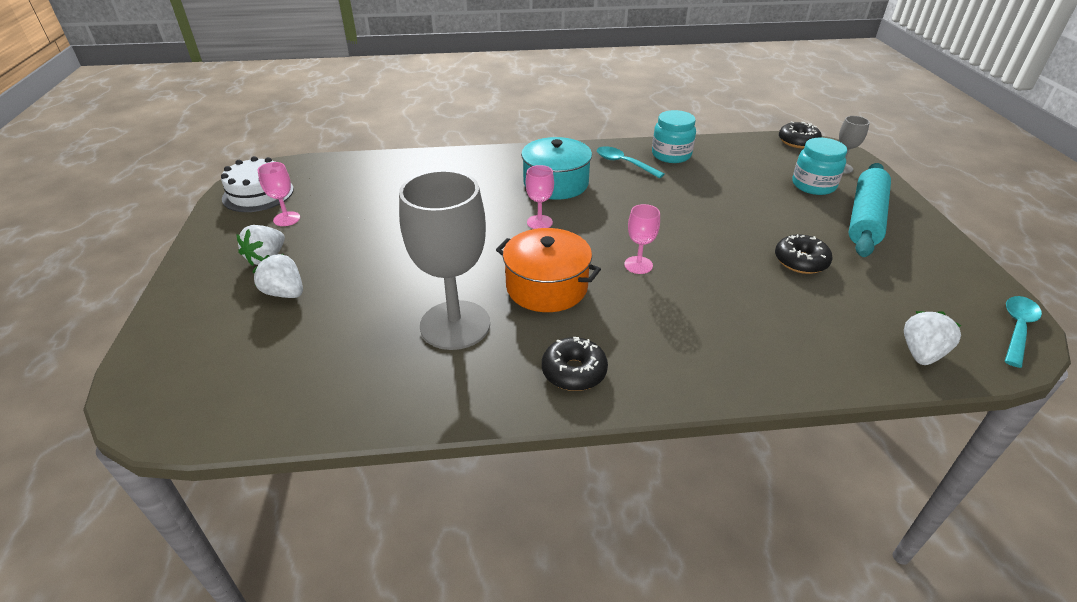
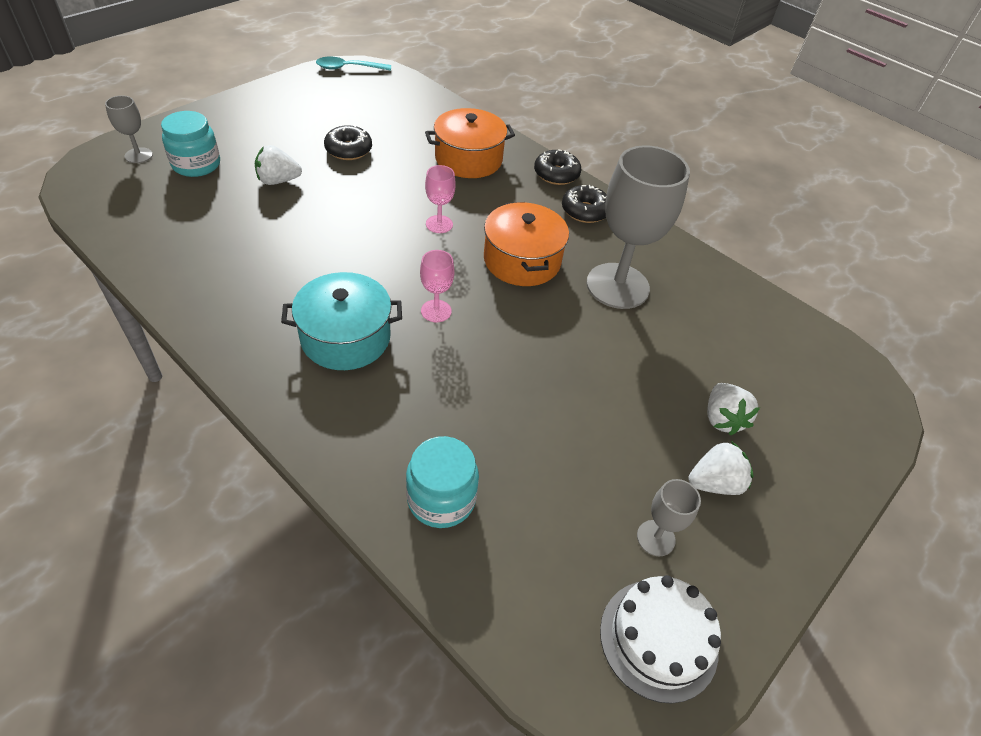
camera: 135 degrees left, 10 degrees up
(287, 219) = (655, 538): pink goblet -> grey goblet
(624, 163) = (245, 304): turquoise spoon -> none
(671, 155) = (190, 274): turquoise jar -> turquoise jar (441, 499)
(737, 333) = (468, 159): none -> orange pot
(798, 142) = (80, 192): black donut -> black donut (556, 174)
(865, 218) = (244, 131): turquoise rolling pin -> none
(921, 353) = (411, 95): white strawberry -> white strawberry (278, 181)

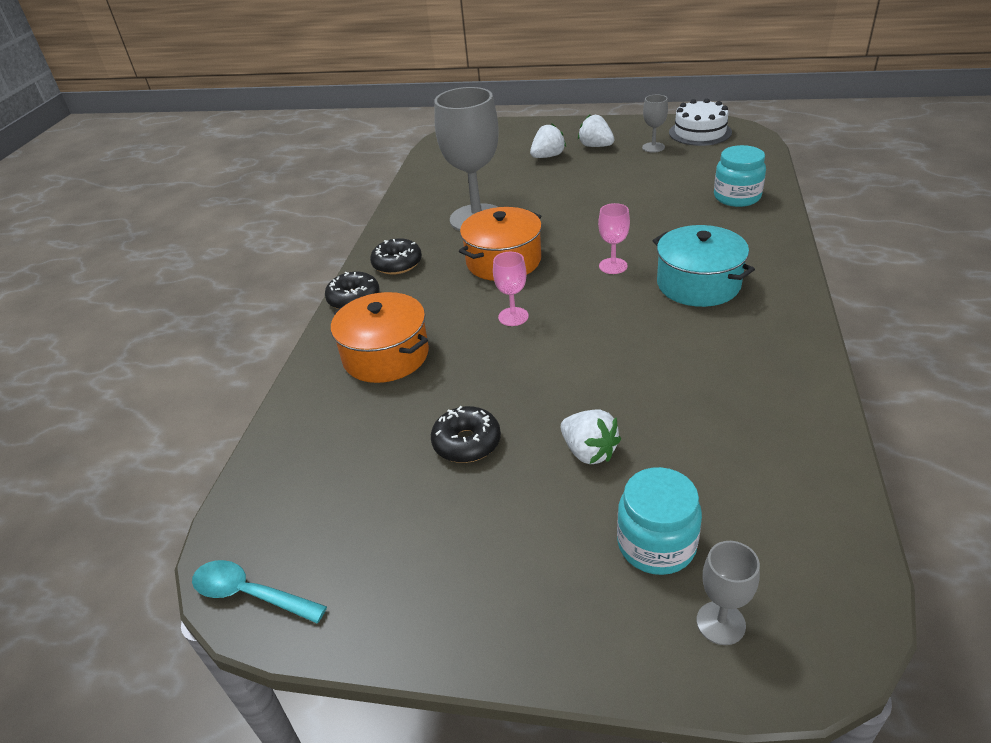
camera: 115 degrees left, 10 degrees down
(348, 68) = (250, 594): turquoise spoon -> turquoise spoon turned 150 degrees clockwise

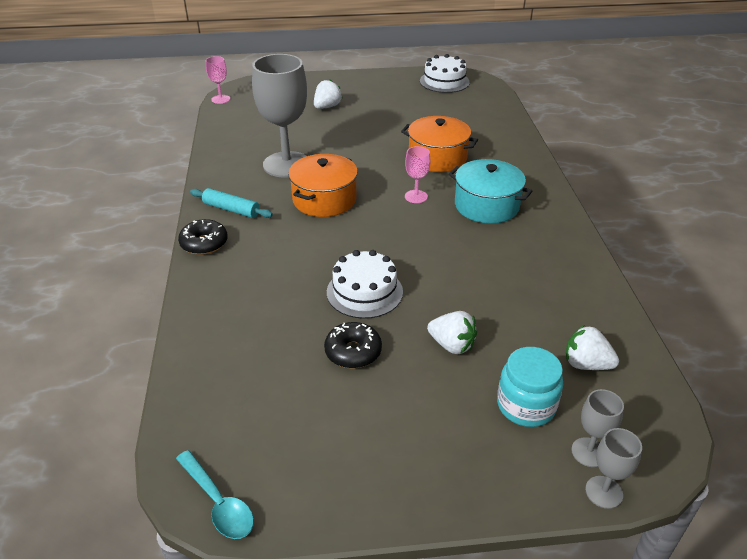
camera: 20 degrees left, 0 degrees up
(250, 594) = (218, 503): turquoise spoon -> turquoise spoon turned 135 degrees counterclockwise
(386, 355) = (254, 289): orange pot -> orange pot (437, 157)
(397, 264) = (231, 209): black donut -> turquoise rolling pin
(508, 373) = (364, 292): none -> white cake
(513, 316) = (351, 245): pink goblet -> pink goblet (220, 99)
(595, 146) = (364, 96): white strawberry -> white strawberry (586, 364)
(653, 147) = (412, 95): grey goblet -> grey goblet (604, 492)
(737, 197) = (491, 134): turquoise jar -> none

